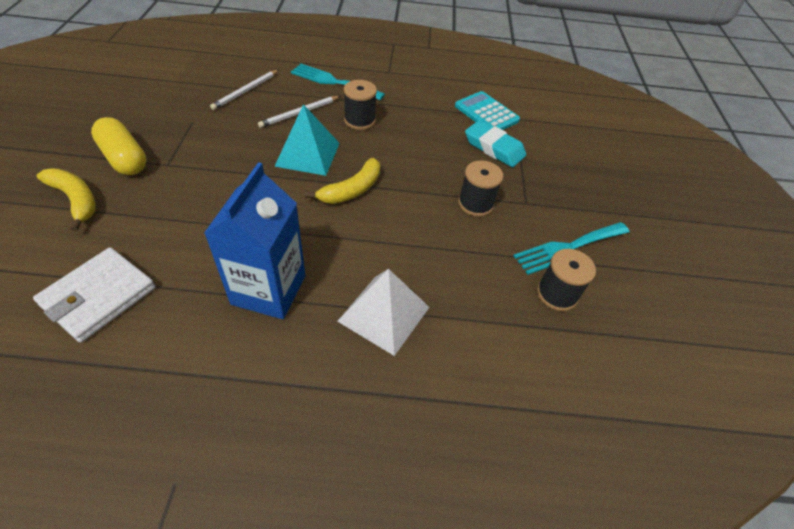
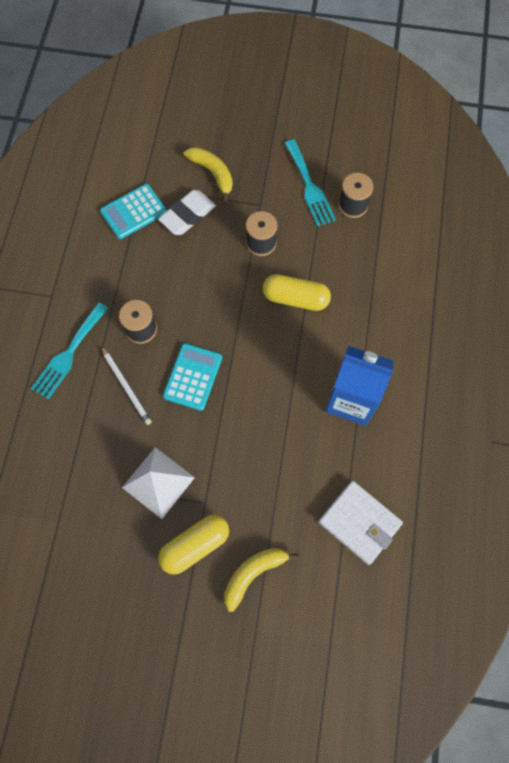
camera: 80 degrees left, 20 degrees up
(245, 91) = (83, 444): white pencil -> none
(307, 154) = (193, 377): turquoise pyramid -> turquoise calculator
(352, 190) = (243, 339): yellow banana -> yellow banana (213, 173)
(384, 314) = (372, 320): white pyramid -> white pyramid (158, 482)
(407, 234) = (295, 298): none -> yellow capsule
(494, 148) = (187, 215): turquoise eraser -> white eraser

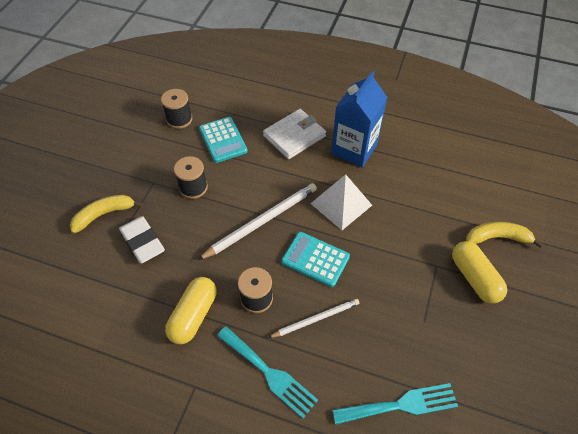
camera: 80 degrees left, 15 degrees down
(133, 212) = (120, 290): turquoise calculator -> turquoise calculator (223, 140)
(158, 482) = (415, 301): white pyramid -> white pyramid (341, 204)
(230, 317) = (262, 222): none -> white pencil
(253, 573) = (497, 237): yellow banana -> yellow banana turned 120 degrees clockwise
(295, 298) = (255, 171): yellow capsule -> yellow capsule (193, 315)
(309, 186) = (149, 144): turquoise fork -> turquoise fork (400, 405)
(359, 522) = (454, 161): white wallet -> white wallet (294, 136)

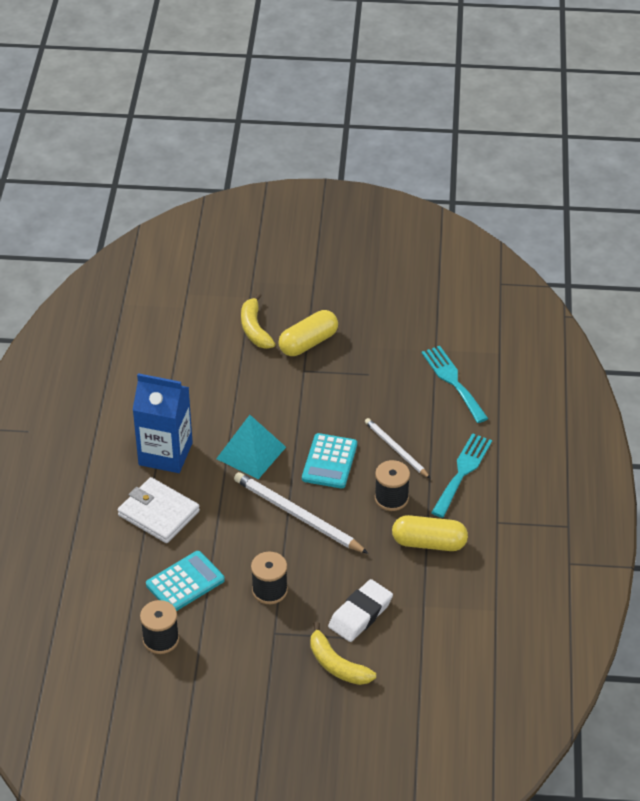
camera: 105 degrees left, 10 degrees down
(341, 204) = (251, 453): white pyramid -> turquoise pyramid

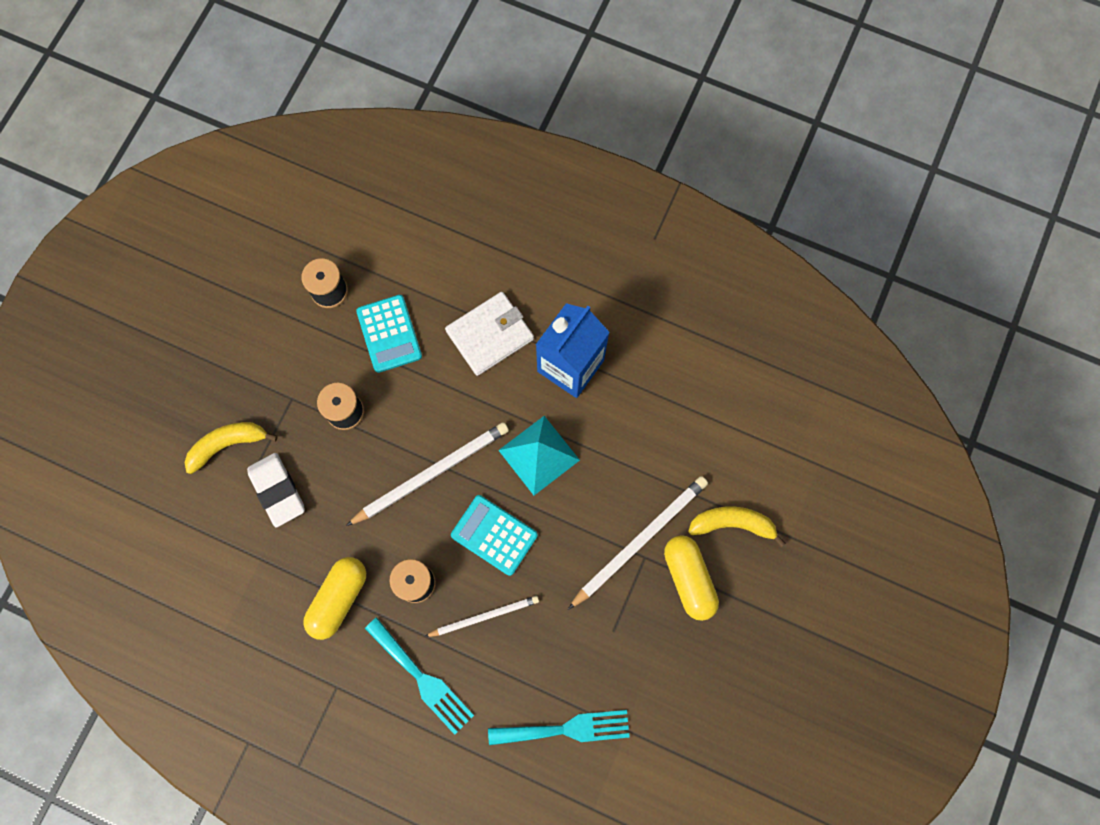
camera: 110 degrees right, 30 degrees up
(292, 376) = (640, 540): none -> white pencil

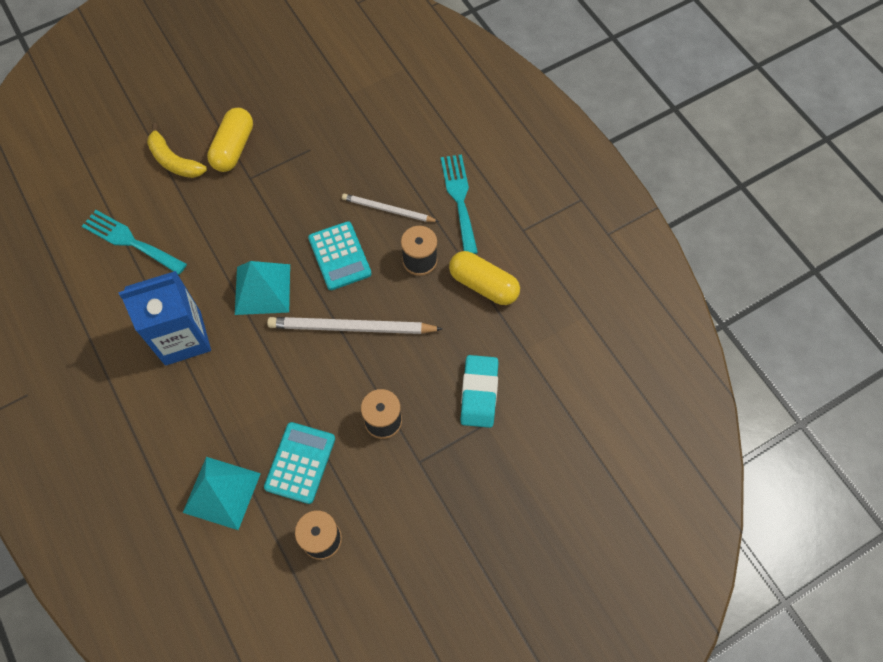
camera: 145 degrees left, 10 degrees down
(227, 444) = (497, 458): yellow banana -> none
(277, 490) = (479, 393): white eraser -> turquoise eraser
(338, 599) = (483, 285): yellow capsule -> yellow capsule turned 60 degrees clockwise
(434, 272) = (222, 492): none -> turquoise pyramid
(490, 335) = (222, 405): white wallet -> none
(566, 729) = (387, 116): turquoise fork -> turquoise fork (130, 241)
(640, 540) = (243, 189): white pencil -> none

